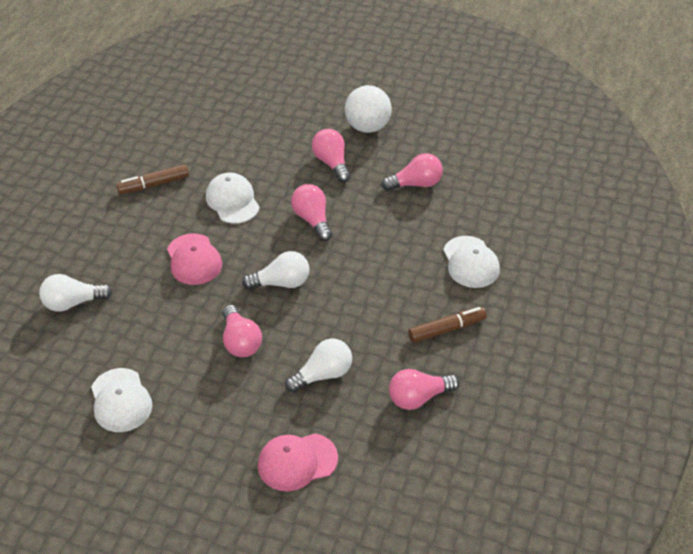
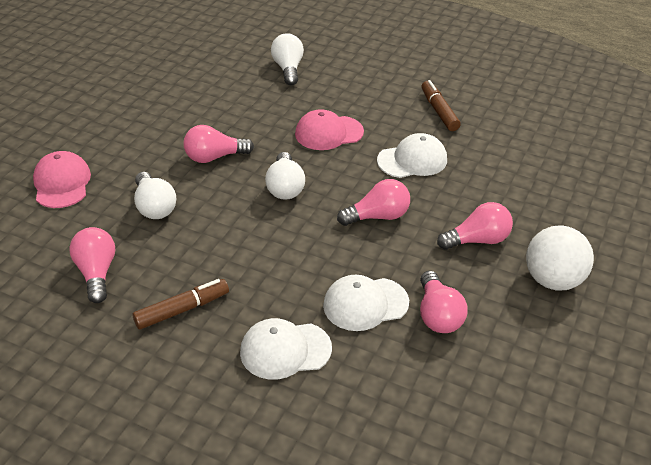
camera: 95 degrees right, 5 degrees down
(121, 400) = (172, 92): white cap -> white cap (365, 304)
(446, 329) = (182, 310): brown marker -> brown marker turned 105 degrees counterclockwise

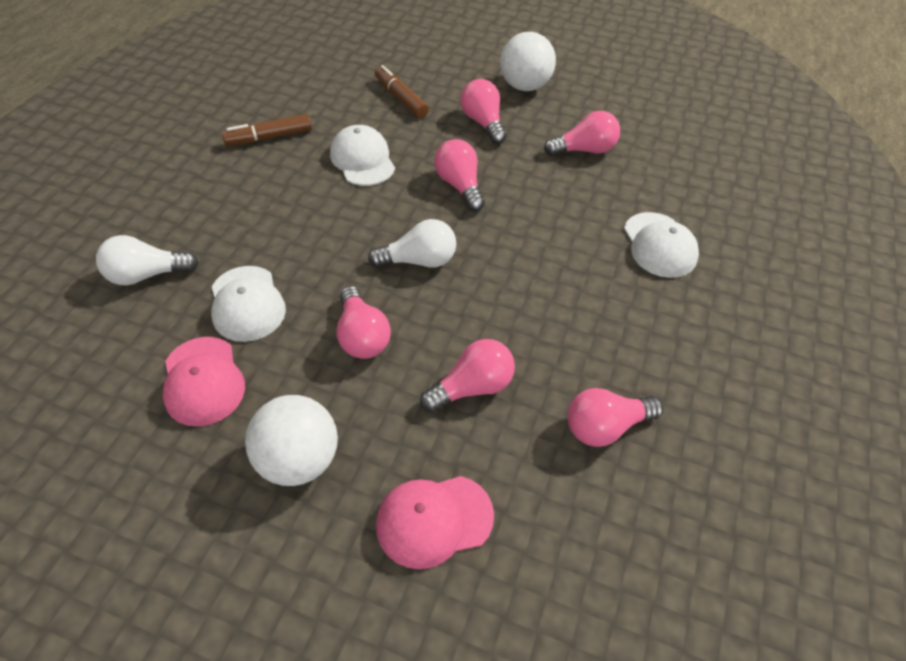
camera: 95 degrees left, 10 degrees up
(125, 132) = (299, 459): none -> white ball
(154, 207) = (472, 387): white light bulb -> pink light bulb
(182, 310) = (636, 331): brown marker -> brown marker (401, 98)
(329, 133) = (309, 227): pink cap -> pink cap (203, 381)
(365, 304) = (585, 193): white cap -> white cap (247, 303)

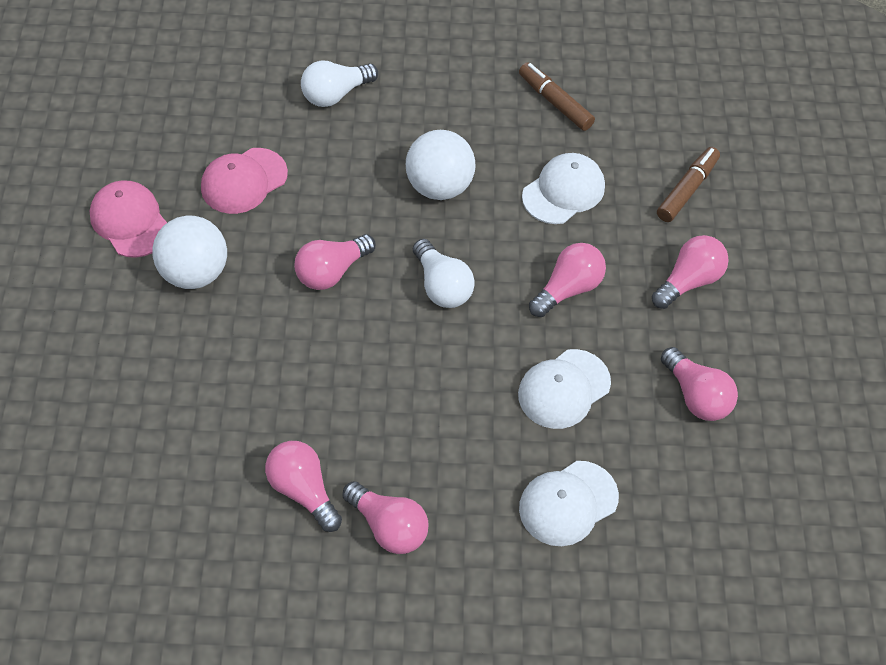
camera: 70 degrees right, 5 degrees up
(147, 275) = (335, 94): white light bulb -> white light bulb turned 90 degrees counterclockwise
(247, 303) = (333, 176): white cap -> white cap (564, 389)
(434, 520) = (171, 382): pink cap -> pink cap (130, 221)
(472, 387) = (308, 373): pink light bulb -> pink light bulb (389, 527)
(524, 86) = (787, 305): white ball -> white ball (439, 186)

